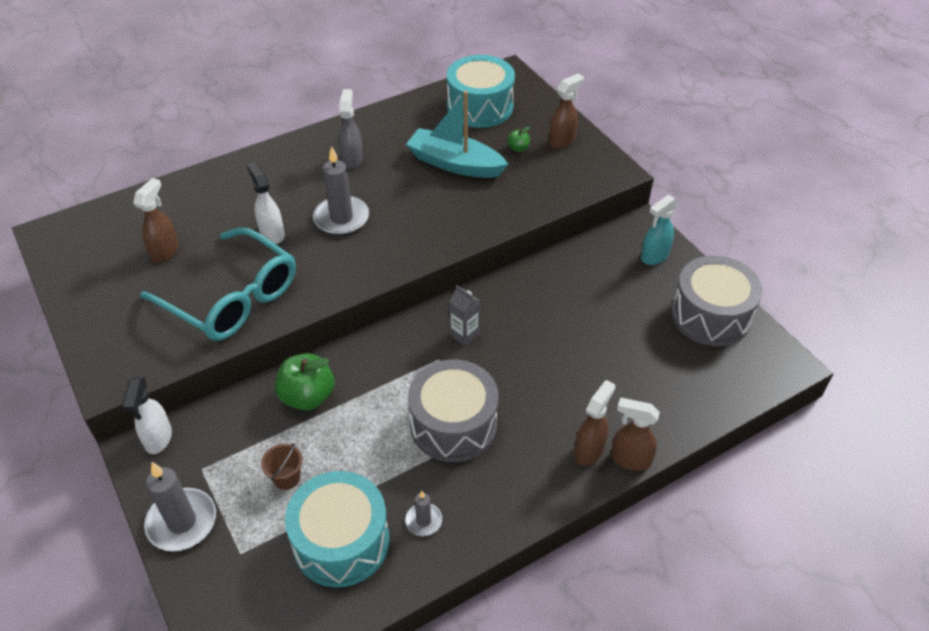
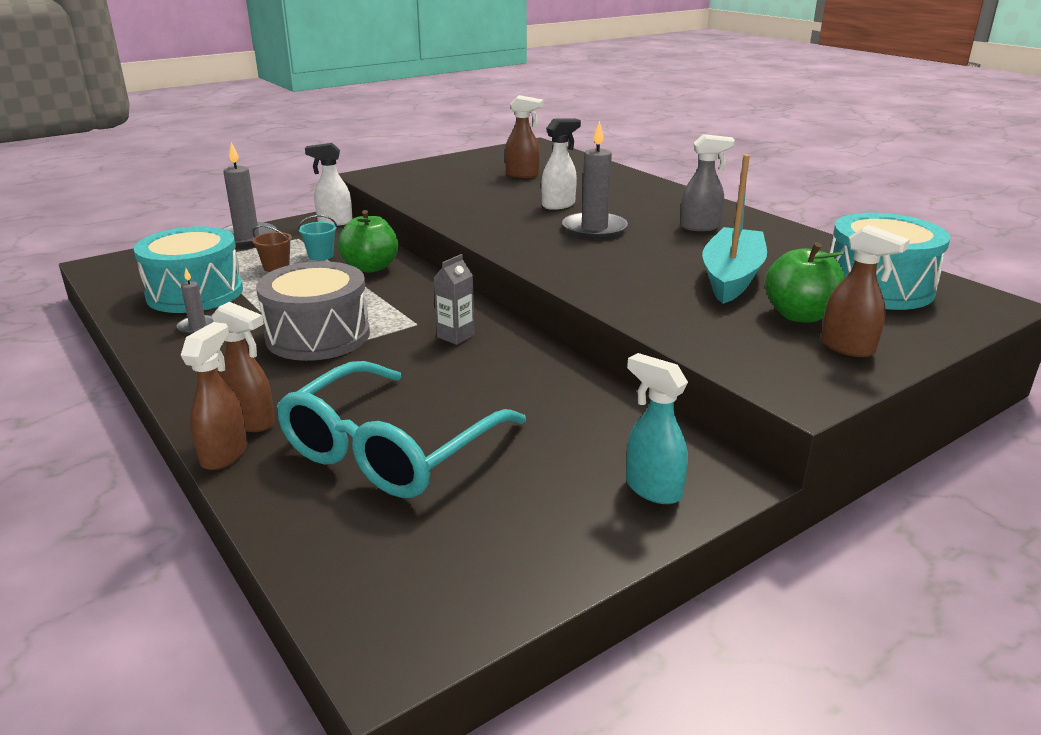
camera: 85 degrees right, 20 degrees down
(231, 297) = (466, 199): turquoise glasses -> turquoise glasses (392, 448)
(264, 441) = (321, 256): none -> turquoise bucket
(518, 148) = (799, 315): green apple -> green apple, size x2.09
(710, 315) = (514, 551): grey drum -> none

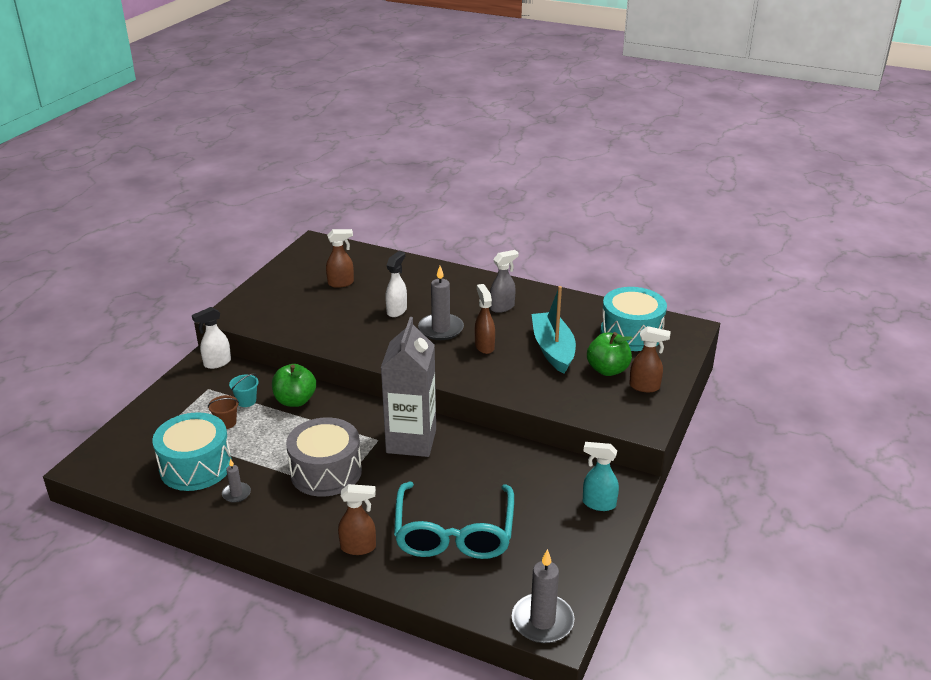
camera: 30 degrees left, 5 degrees up
(225, 454) = (368, 573): brown spray bottle -> brown spray bottle (484, 346)
(247, 237) = (166, 400): grey candle -> grey candle (542, 621)
(455, 336) = (411, 441): grey carton -> grey carton, size x2.41

